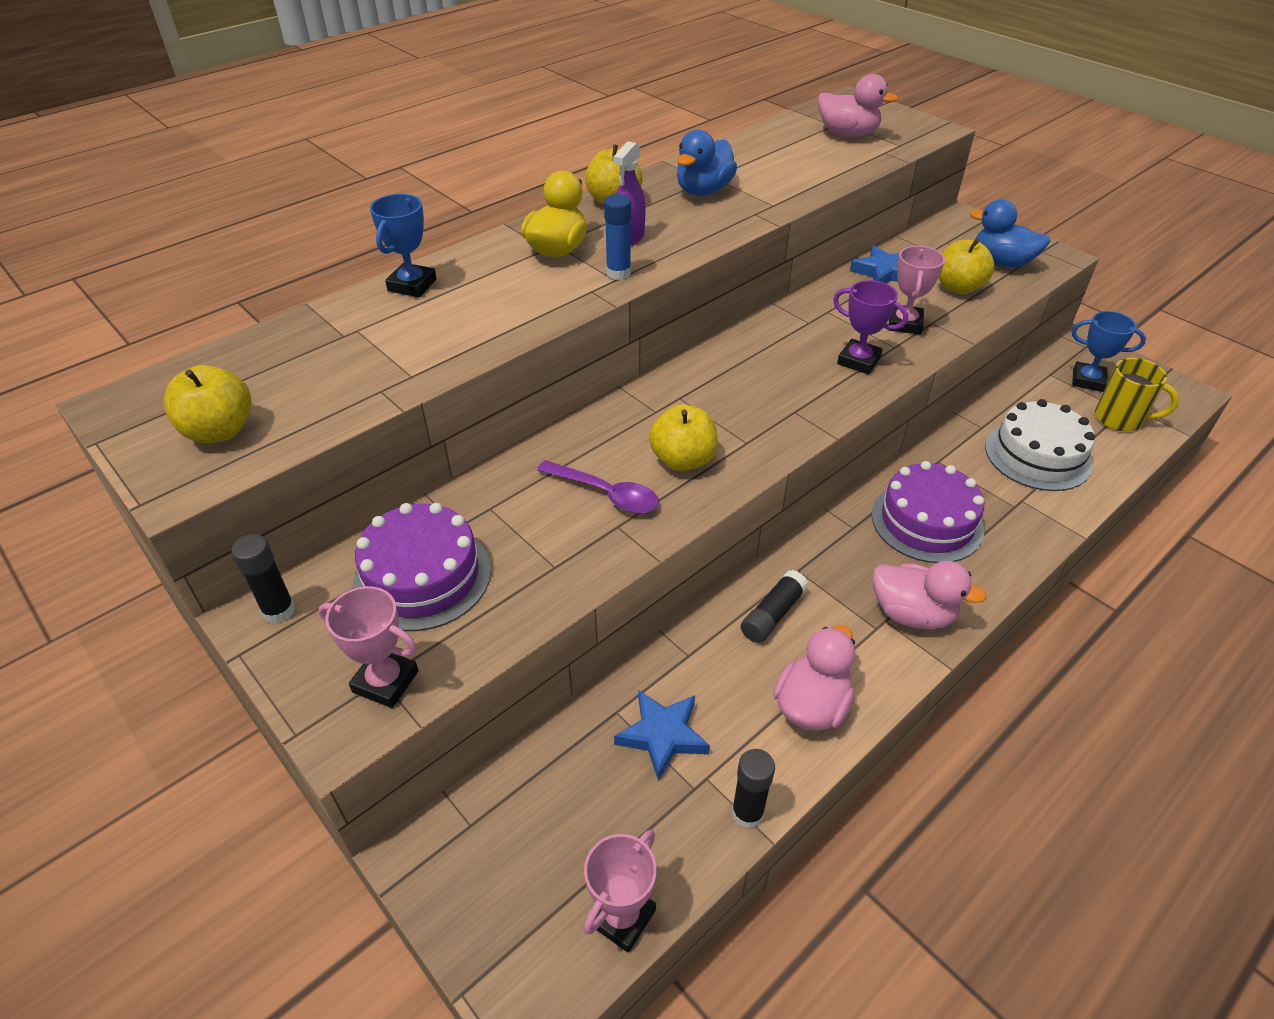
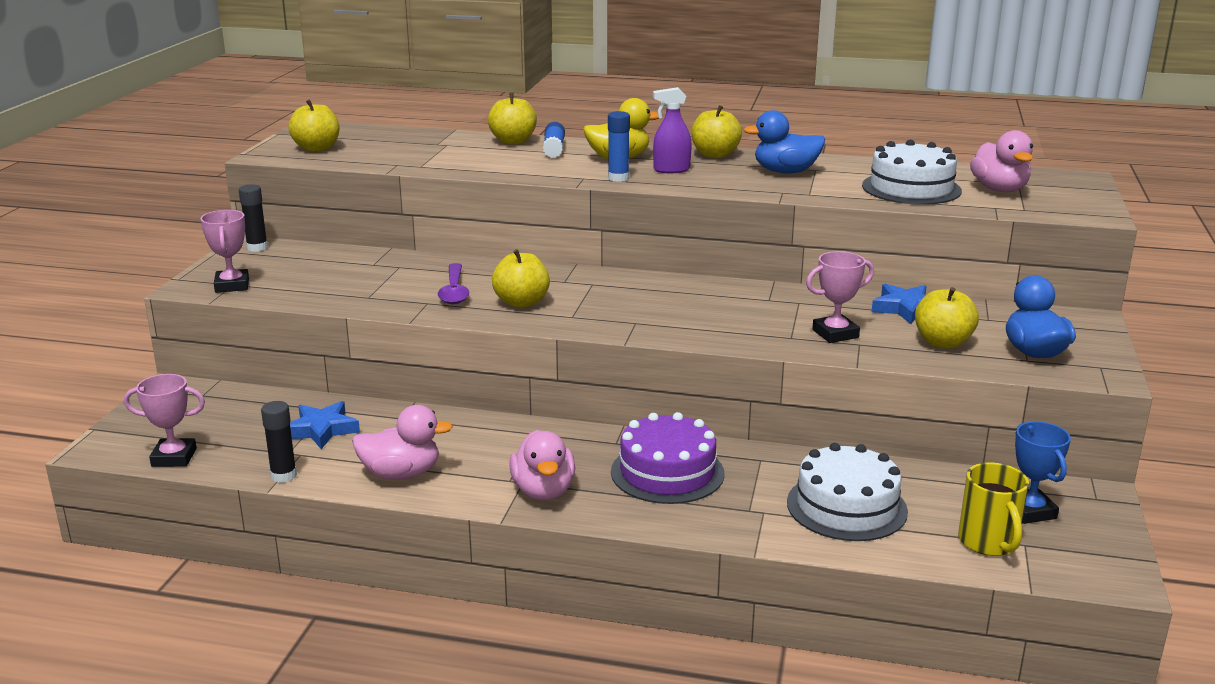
camera: 55 degrees right, 20 degrees down
(412, 285) = (513, 141): blue trophy -> yellow apple
(422, 576) = (320, 269): purple cake -> none
(474, 272) = (554, 149): none -> blue glue stick
(773, 614) = (476, 436): black glue stick -> none
(807, 161) = (911, 188): none -> white cake
(858, 361) = (744, 329): purple trophy -> none

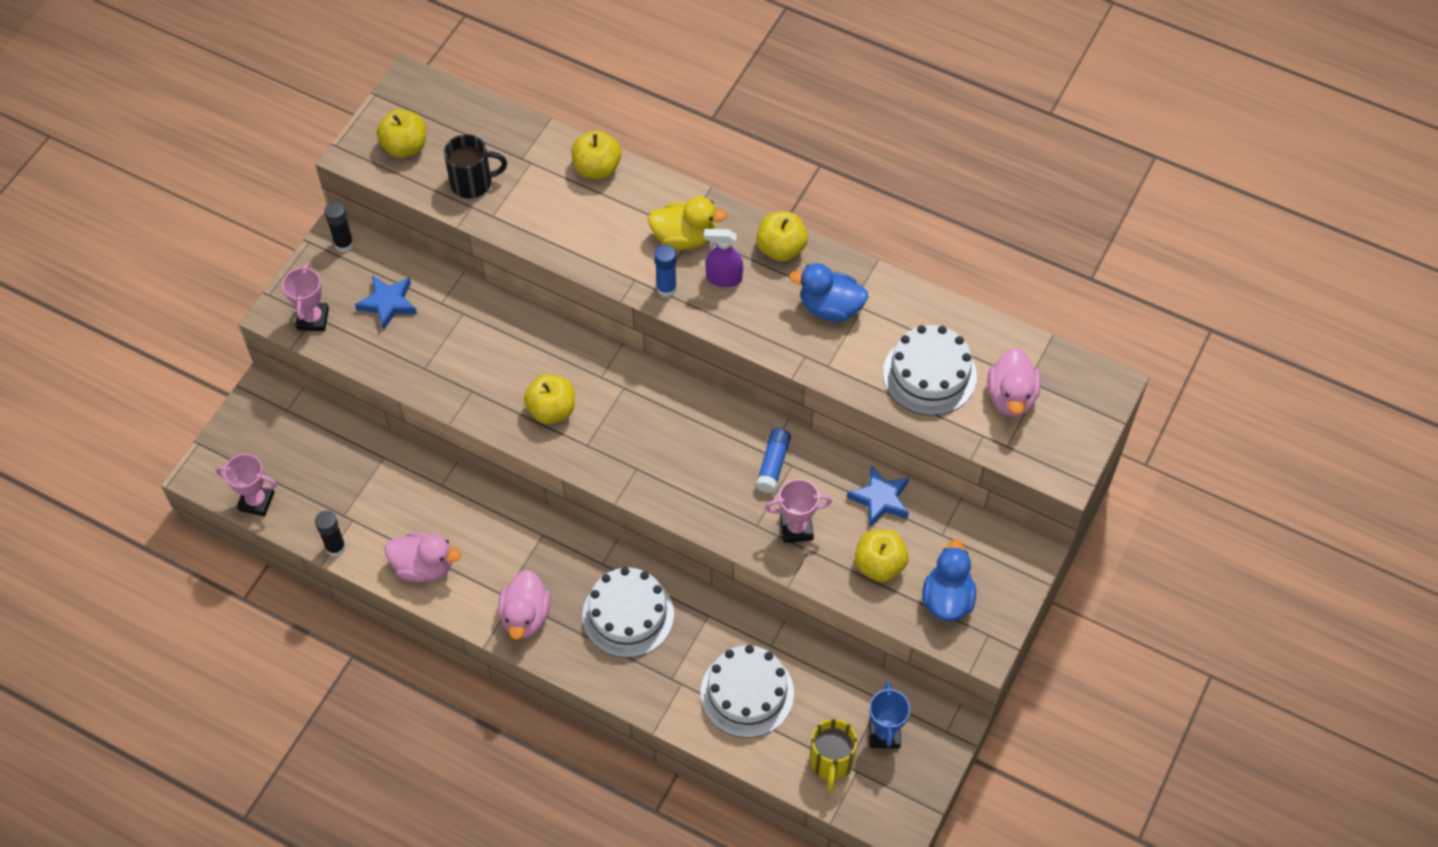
camera: 15 degrees right, 35 degrees up
(322, 430) = (374, 488): blue star -> blue star (388, 304)
(393, 156) = (473, 183): none -> black mug
(454, 291) = (500, 374): purple spoon -> none
(554, 149) = (630, 197): blue glue stick -> blue glue stick (773, 465)
(667, 472) = (628, 615): purple cake -> white cake

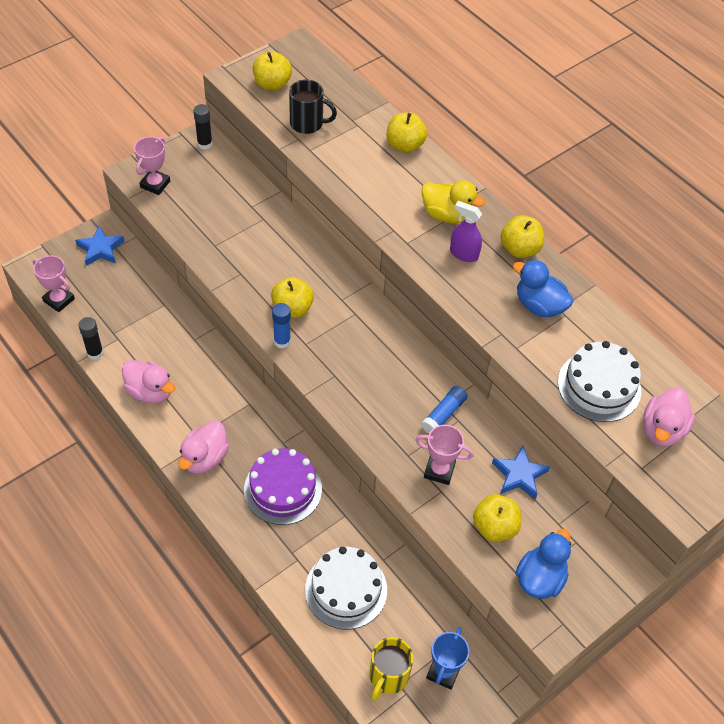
camera: 20 degrees right, 5 degrees down
(388, 304) = (213, 193): blue star -> blue star (100, 249)
(628, 615) = (283, 489): white cake -> purple cake
(666, 288) = (415, 245): blue glue stick -> blue glue stick (282, 341)

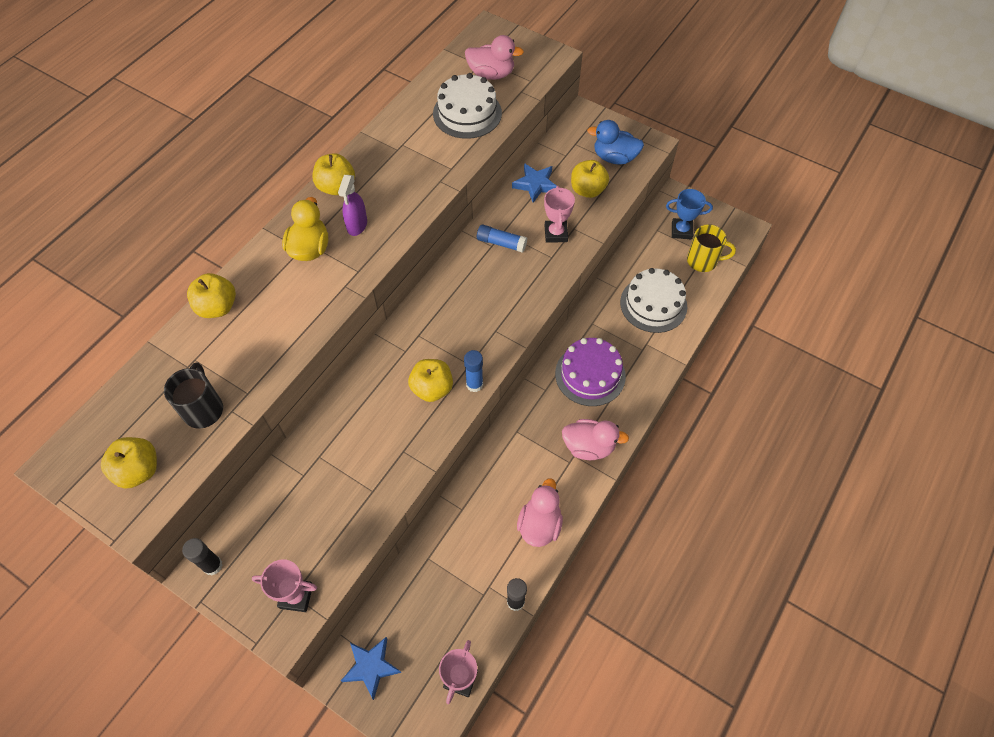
camera: 105 degrees left, 5 degrees up
(539, 305) = (398, 162): blue duck -> none

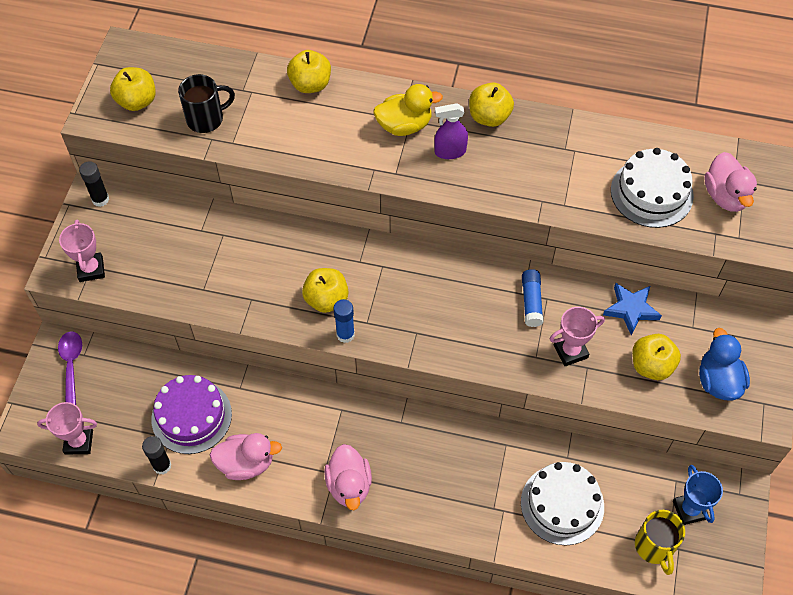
camera: 70 degrees right, 0 degrees up
(371, 667) = (71, 366): blue star -> purple spoon
(590, 374) = (438, 461): purple cake -> purple cake (191, 416)

